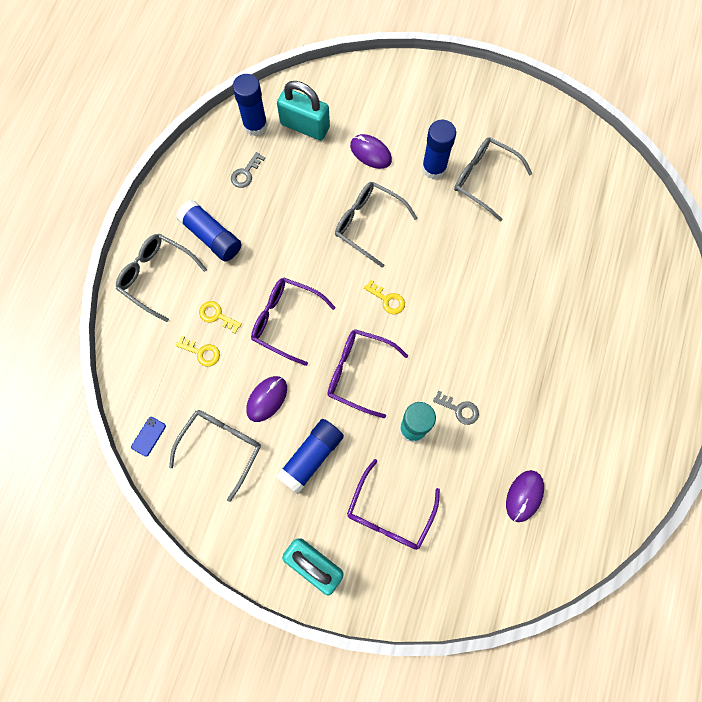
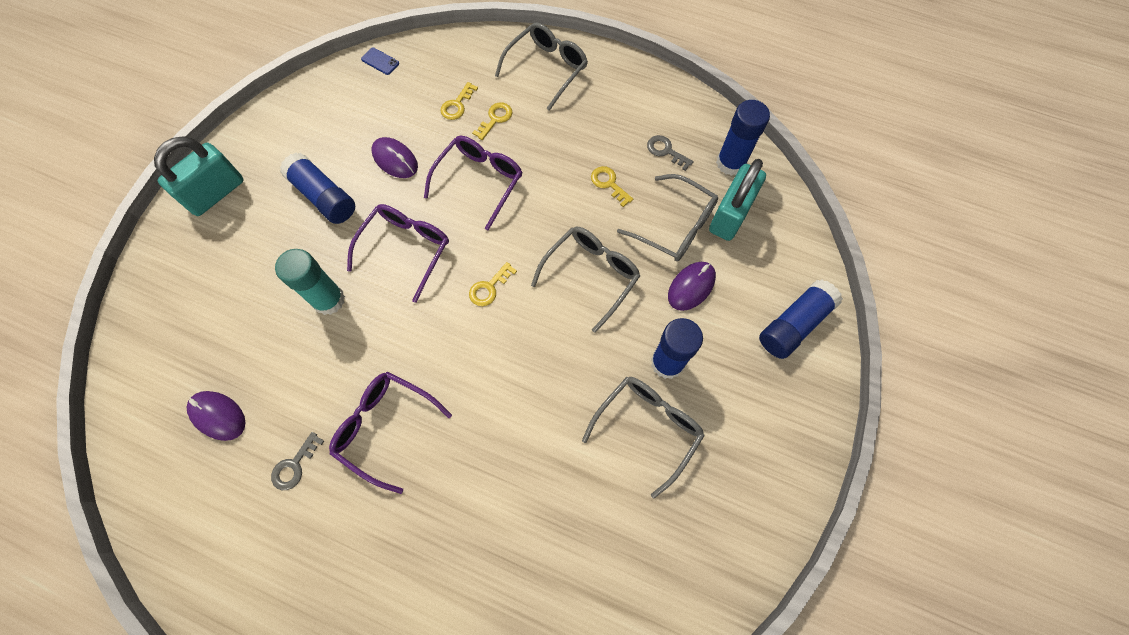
camera: 95 degrees right, 5 degrees down
(211, 236) = (588, 116): blue glue stick -> blue glue stick (793, 324)
(221, 447) = (355, 119): grey glasses -> grey glasses (675, 226)
(281, 216) = (609, 184): none -> yellow key
(389, 513) = (243, 266): purple glasses -> purple glasses (385, 427)
(459, 409) = (339, 354): grey key -> grey key (294, 465)

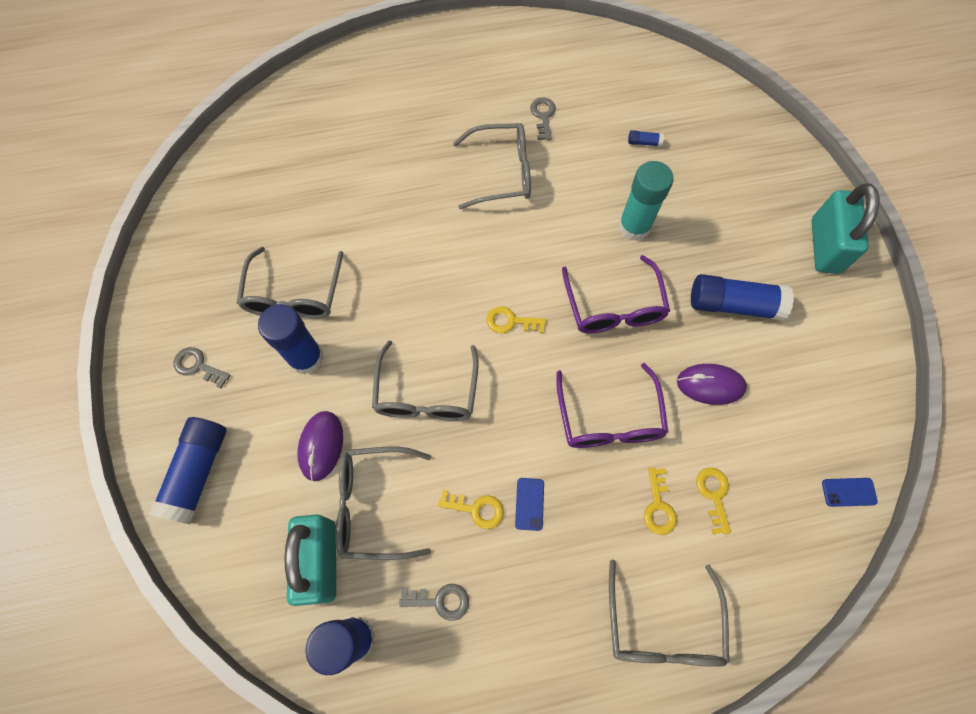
camera: 145 degrees right, 0 degrees up
(218, 416) = (627, 110): purple mouse -> none
(240, 370) = (644, 142): none -> blue glue stick
(385, 427) = (502, 173): purple glasses -> grey glasses
(489, 288) = (511, 321): yellow key -> yellow key turned 90 degrees counterclockwise
(572, 166) = (529, 504): none -> blue phone
(761, 413) = (198, 366): none -> grey key

